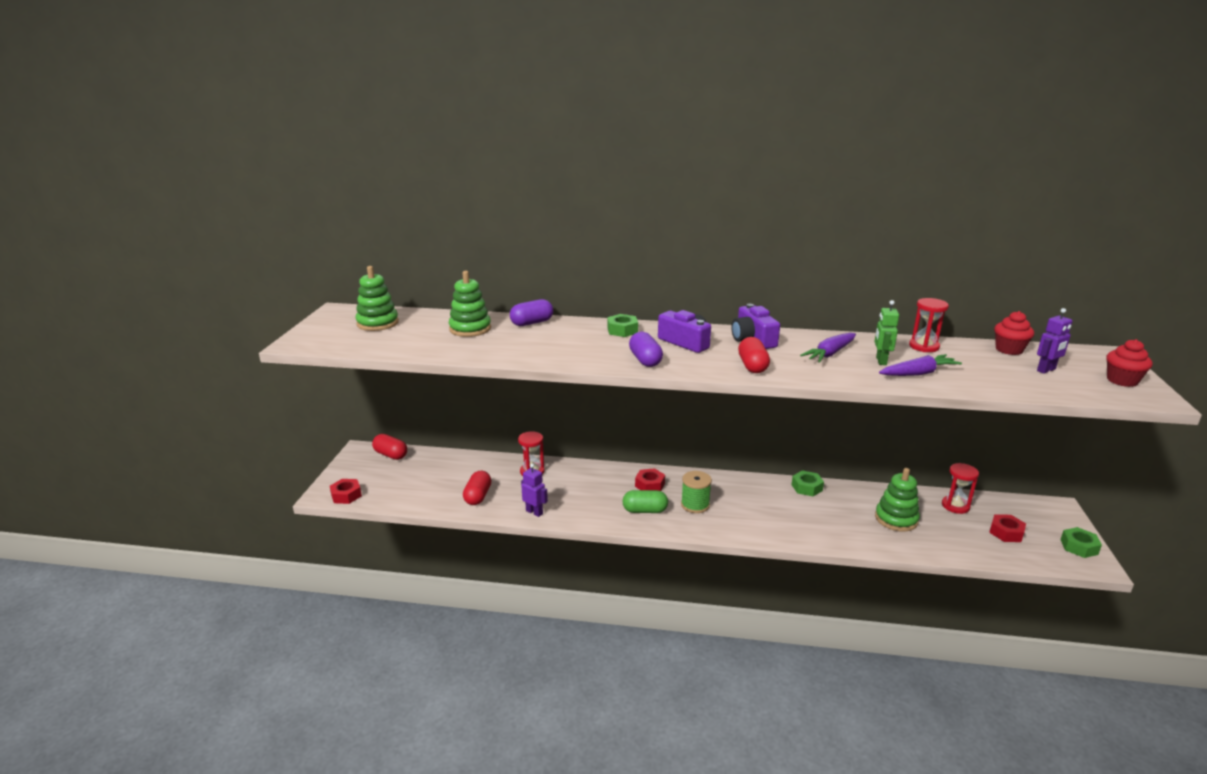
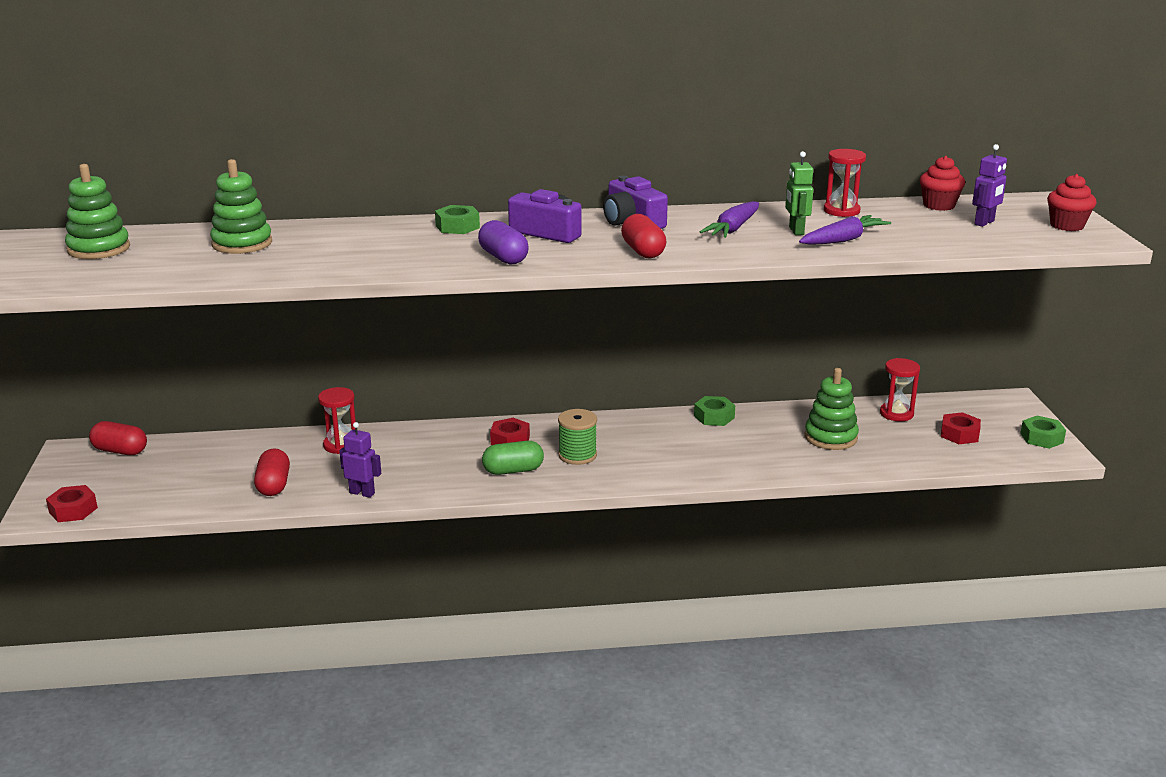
camera: 15 degrees left, 0 degrees up
(532, 323) = (327, 229): purple capsule -> none

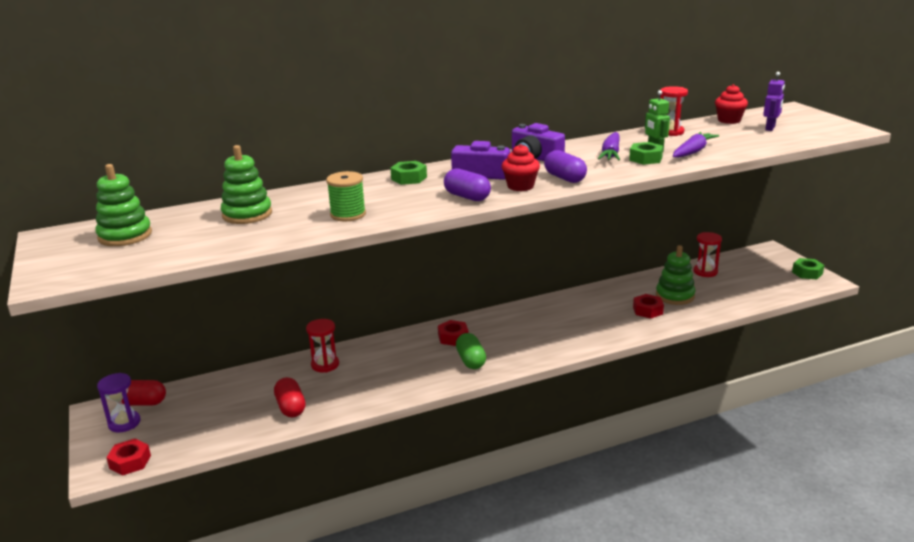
camera: 15 degrees left, 0 degrees up
(90, 469) = (124, 423): none -> purple hourglass
(362, 493) = (366, 400): purple robot -> none
(513, 470) = (471, 360): green capsule -> green capsule turned 75 degrees counterclockwise
(577, 455) = (510, 340): green spool -> green spool (348, 214)
(643, 251) = (565, 178): red capsule -> purple capsule
(714, 417) = (586, 294): green nut -> green nut (645, 158)
(959, 434) = (755, 279): red nut -> red nut (647, 310)
(1067, 225) = (822, 123): red cupcake -> red cupcake (520, 186)

